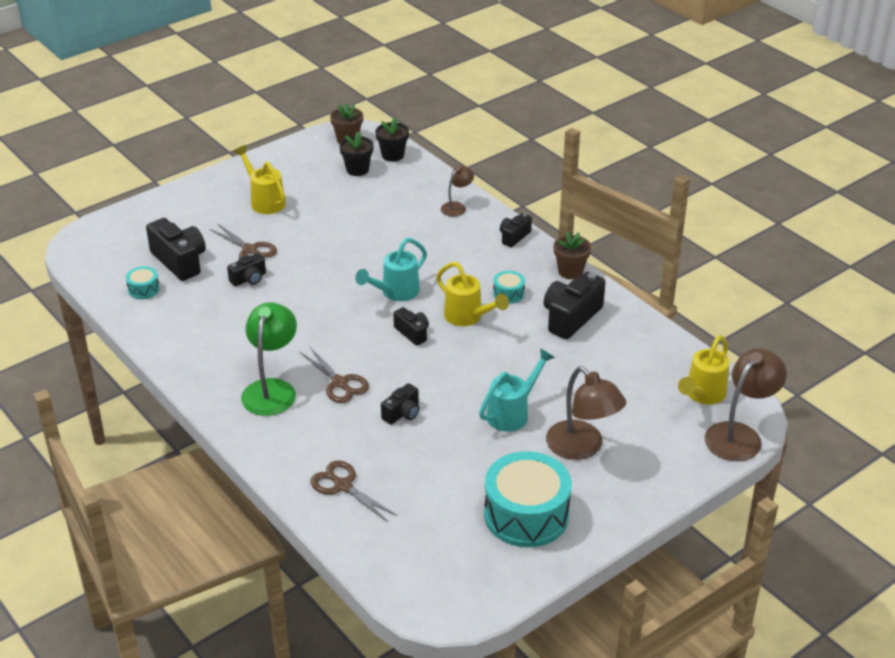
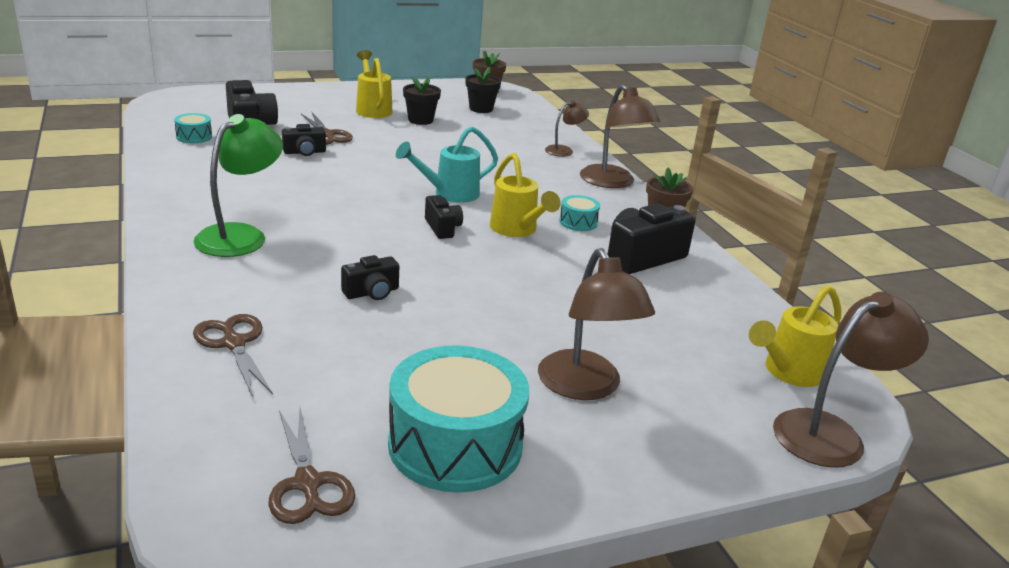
camera: 15 degrees right, 10 degrees down
(339, 383) = (322, 249): brown scissors -> brown scissors (307, 483)
(392, 155) = (523, 107): black flower pot -> black flower pot (420, 120)
(513, 412) = (513, 326): turquoise watering can -> none
(514, 237) = (612, 182): black camera -> brown lamp

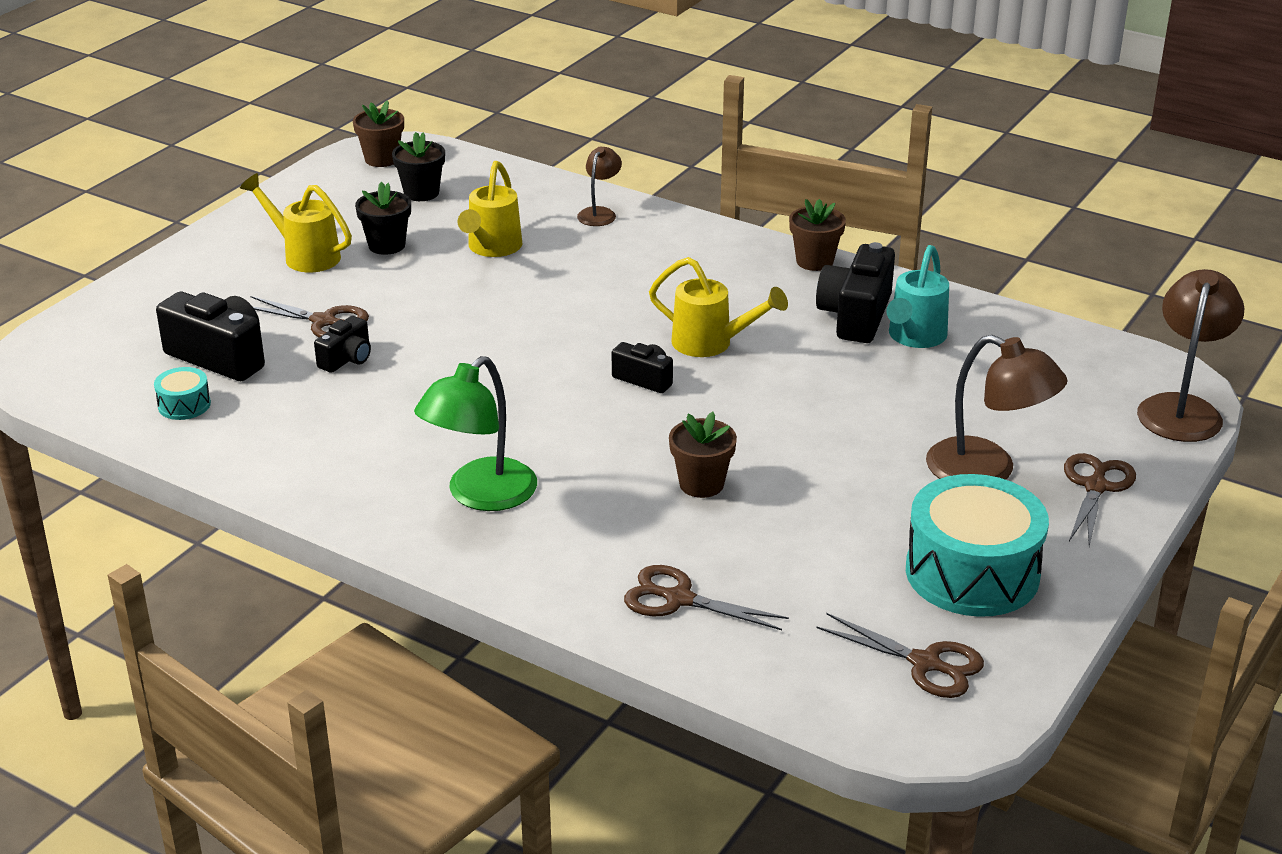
camera: 35 degrees left, 5 degrees up
(241, 235) = (480, 495): green lamp -> green lamp turned 135 degrees counterclockwise
(372, 292) = (701, 484): black camera -> brown flower pot
(449, 194) = (584, 334): turquoise watering can -> turquoise watering can (914, 338)
(578, 222) = (748, 304): turquoise drum -> none
(612, 182) = (706, 234): brown lamp -> none
(660, 445) = (1096, 487): none -> brown scissors
(788, 373) = (1098, 372): yellow watering can -> yellow watering can (492, 249)

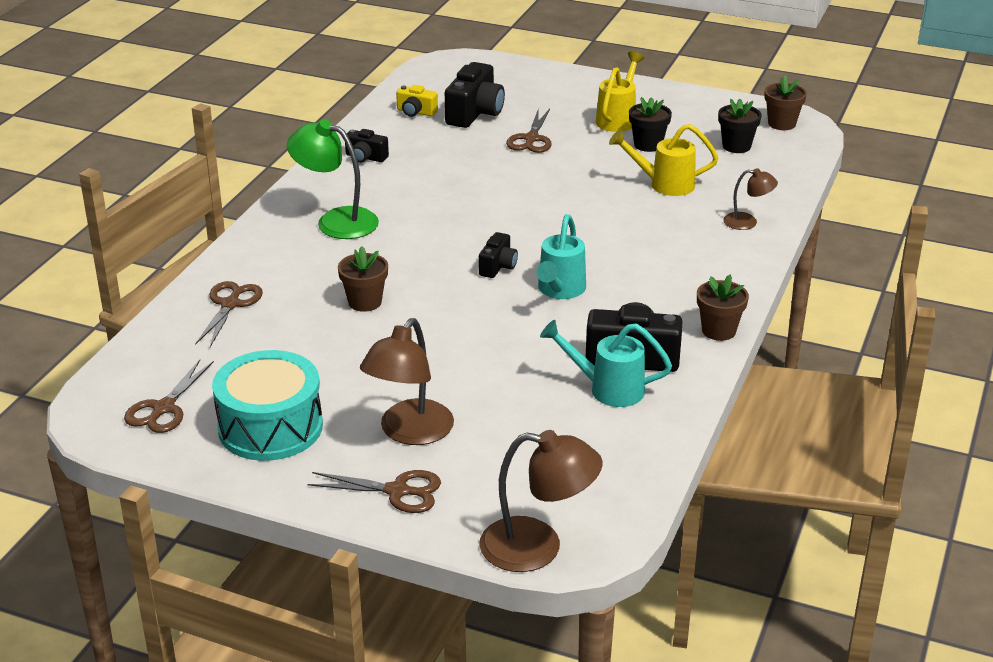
camera: 80 degrees right, 0 degrees up
(184, 405) = (416, 112): turquoise drum -> yellow camera
(347, 359) = (486, 154): black camera -> black camera (365, 157)
(712, 344) = (559, 291): yellow watering can -> turquoise watering can

